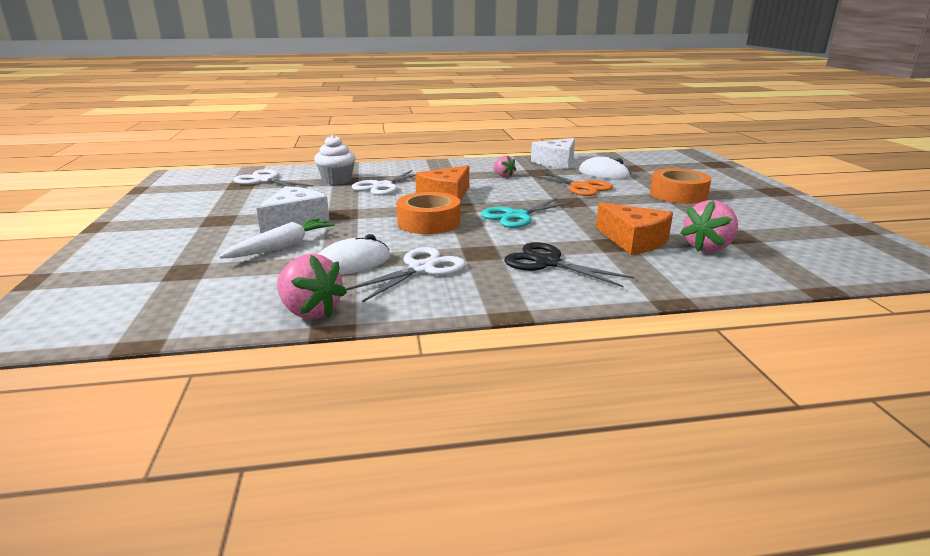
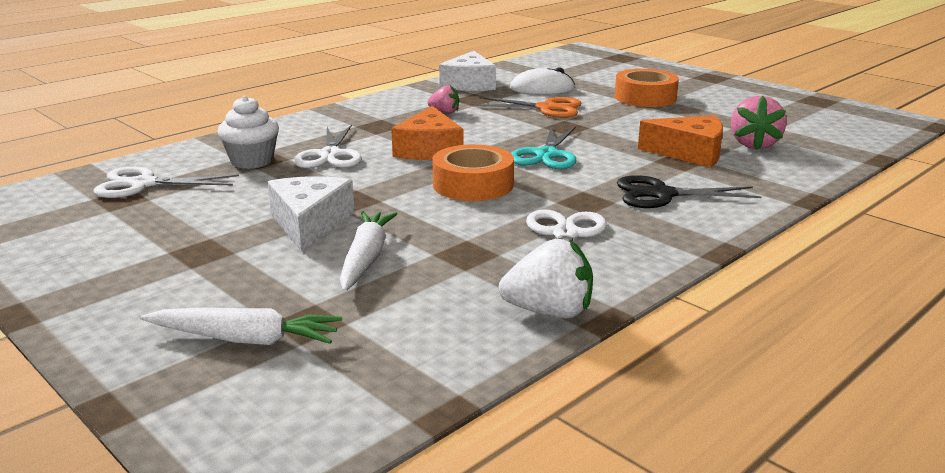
camera: 35 degrees left, 0 degrees up
(144, 269) = (245, 339): none -> white carrot
(310, 312) = (549, 312): pink strawberry -> white strawberry
(352, 263) = (486, 251): white mouse -> none

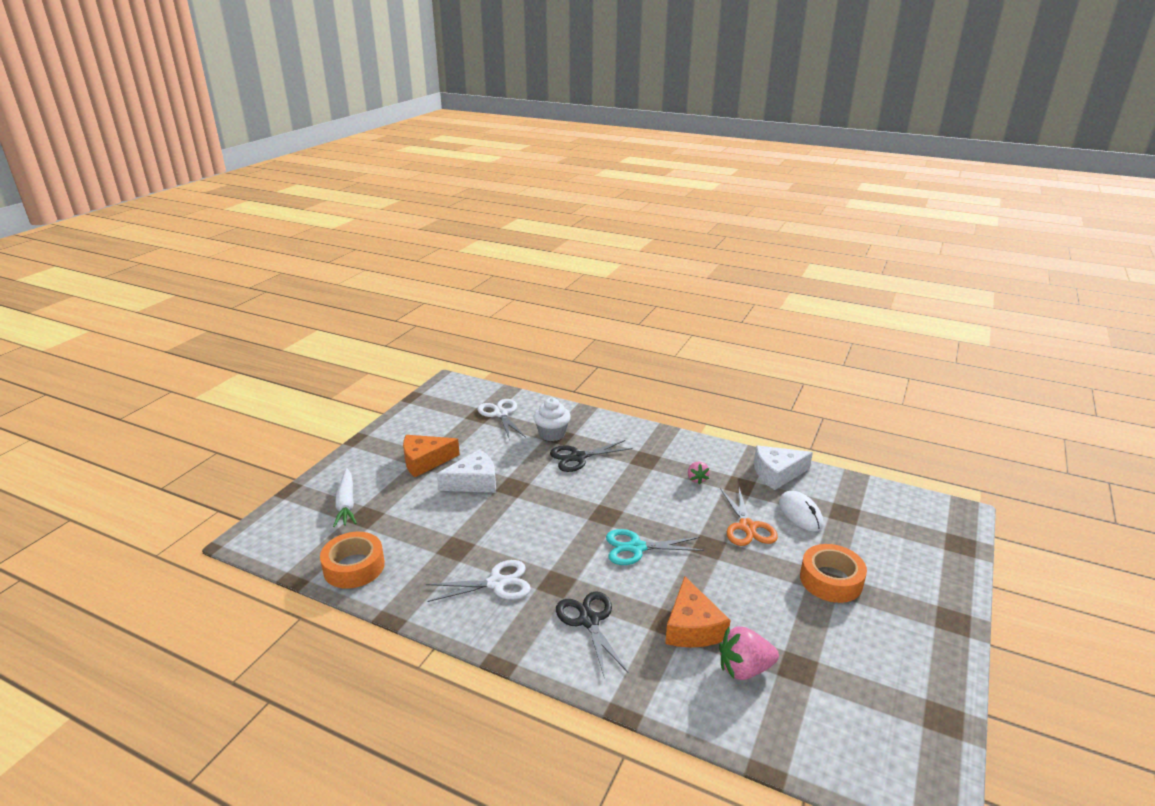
camera: 70 degrees right, 5 degrees up
(330, 155) = (578, 457): white scissors -> black scissors
(366, 259) = (437, 514): white carrot -> none
(429, 150) = (612, 492): orange cheese -> orange cheese (425, 461)
(473, 185) = (560, 526): orange tape -> orange tape (354, 567)
(549, 312) = (393, 595): white strawberry -> none

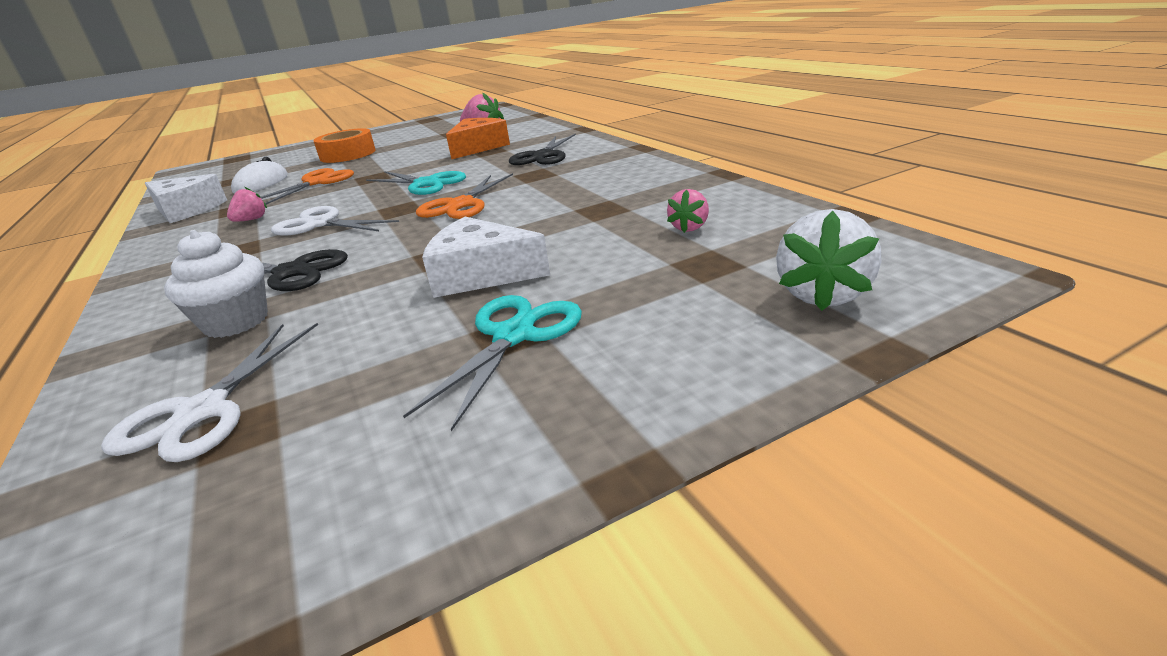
camera: 140 degrees left, 0 degrees up
(309, 511) = (822, 294): none -> white strawberry
(346, 504) = (735, 291): white carrot -> none
(354, 567) = (752, 212): orange tape -> none
(387, 542) = (689, 227): none -> pink strawberry
(425, 461) = (514, 335): orange cheese -> turquoise scissors
(497, 583) = (589, 180): white scissors -> white scissors (320, 224)
(564, 529) = (461, 205): none -> orange scissors

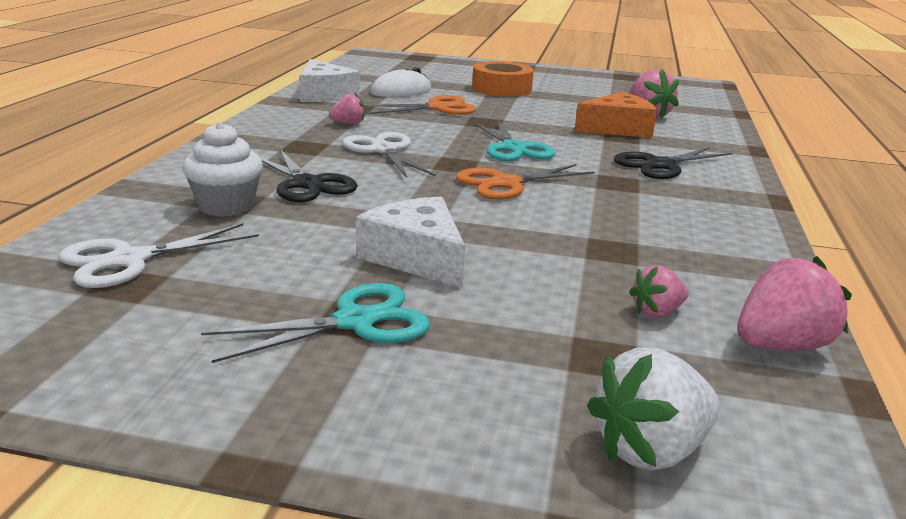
camera: 35 degrees right, 5 degrees down
(777, 211) = (780, 345): none -> pink strawberry

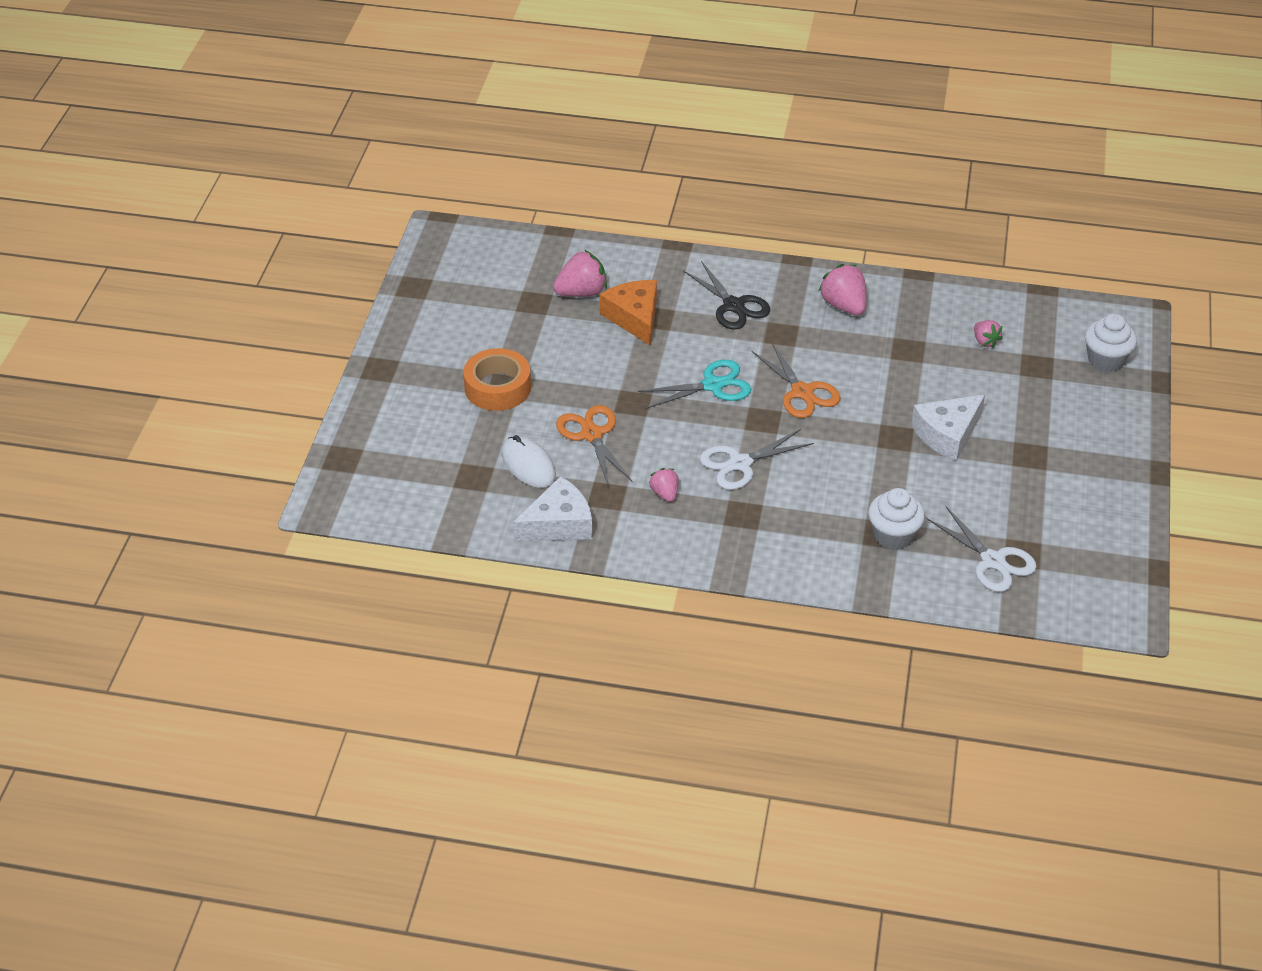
camera: 90 degrees left, 20 degrees up
(308, 184) = (836, 499): black scissors -> none
(355, 321) = (1033, 453): turquoise scissors -> none
(650, 450) = (1105, 360): white strawberry -> white cupcake
(780, 345) = (1006, 304): pink strawberry -> pink strawberry (844, 306)

